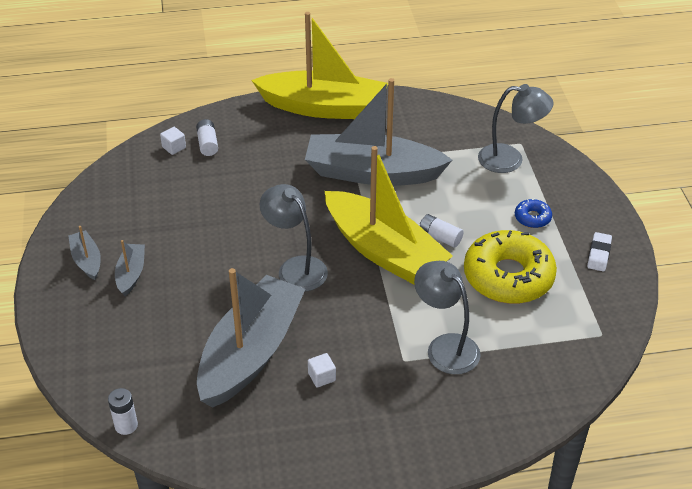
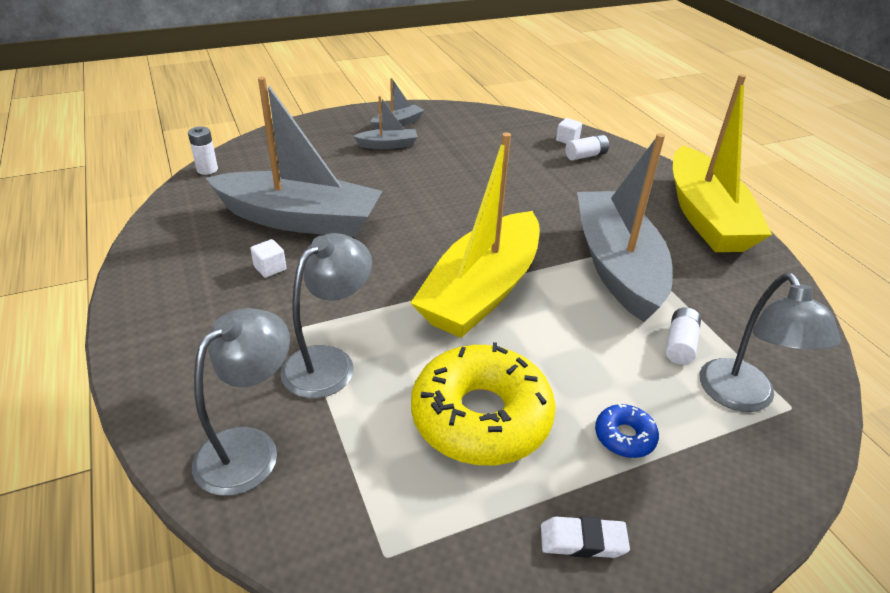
camera: 75 degrees right, 5 degrees down
(295, 268) = (429, 230): grey lamp -> grey lamp (249, 448)
(440, 237) = (530, 337): white battery -> white battery (680, 344)

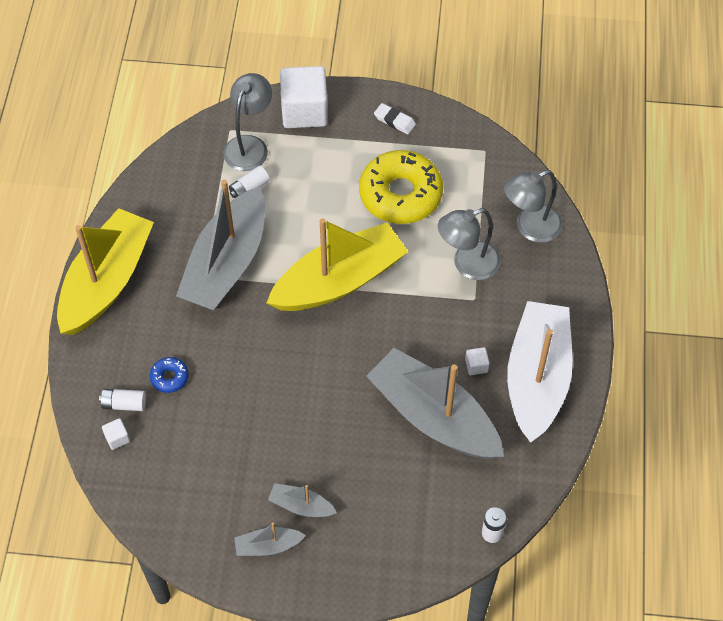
camera: 150 degrees left, 20 degrees up
(189, 279) = (537, 378): none -> white boat
(624, 437) = (334, 153): blue donut -> blue donut (169, 377)
(734, 488) = (304, 111): none -> white cube

